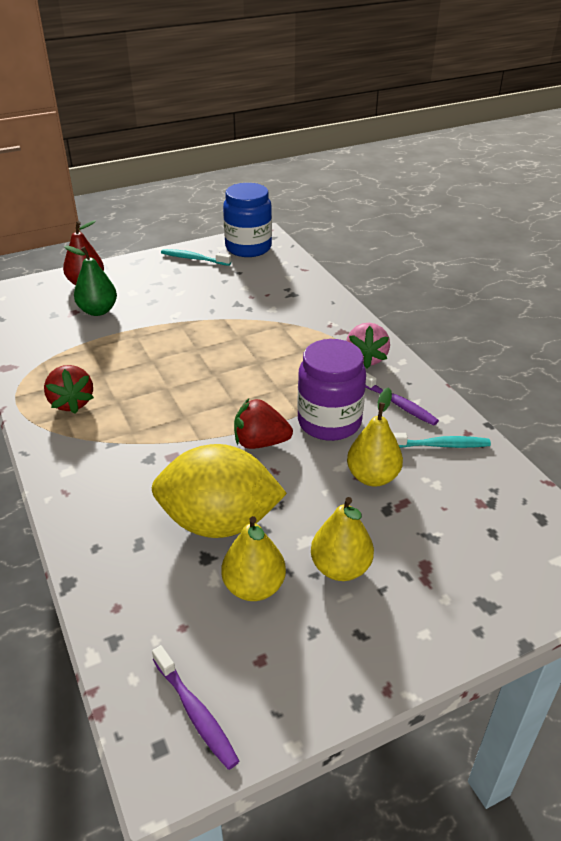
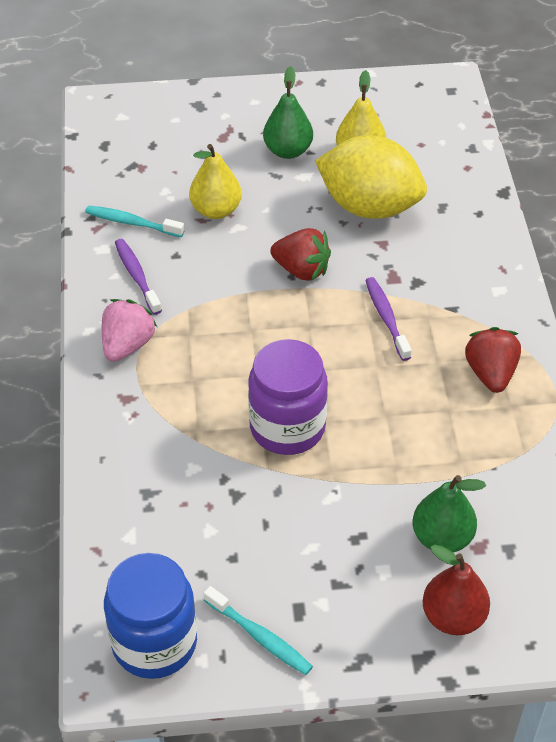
camera: 160 degrees left, 10 degrees up
(196, 713) = (424, 99): purple toothbrush -> purple toothbrush (386, 318)
(329, 422) = (221, 274): purple jar -> purple jar (287, 427)
(340, 568) = (288, 151): yellow pear -> green pear

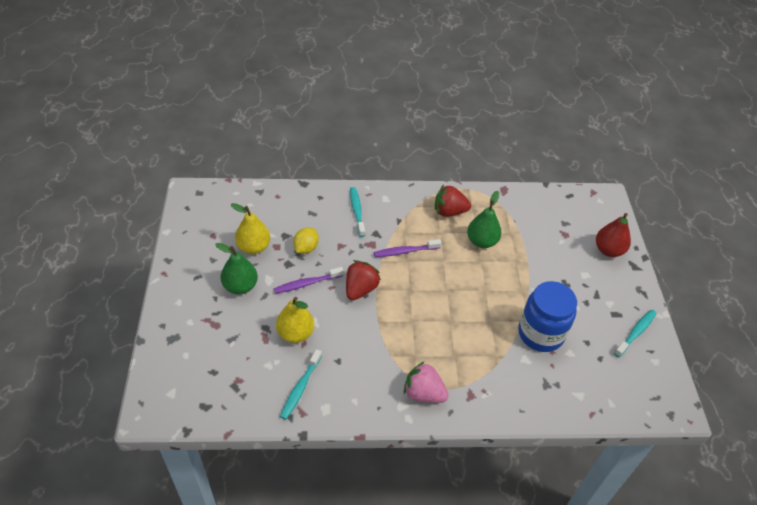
camera: 90 degrees left, 0 degrees up
(137, 276) = (357, 386): purple toothbrush -> purple toothbrush (307, 283)
(154, 643) = (649, 384): blue jar -> blue jar (540, 333)
(287, 427) = (491, 308): purple jar -> none
(369, 207) = (306, 248): yellow lemon -> yellow lemon, size x0.45
(442, 538) = (561, 248): green pear -> green pear (481, 241)
(459, 257) = (357, 211): none -> turquoise toothbrush

